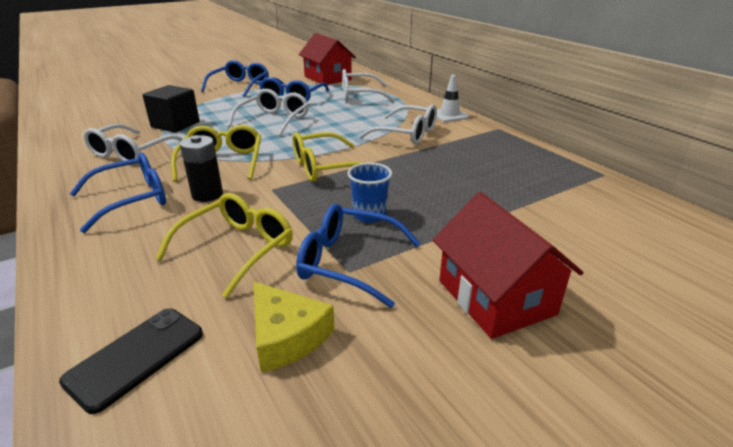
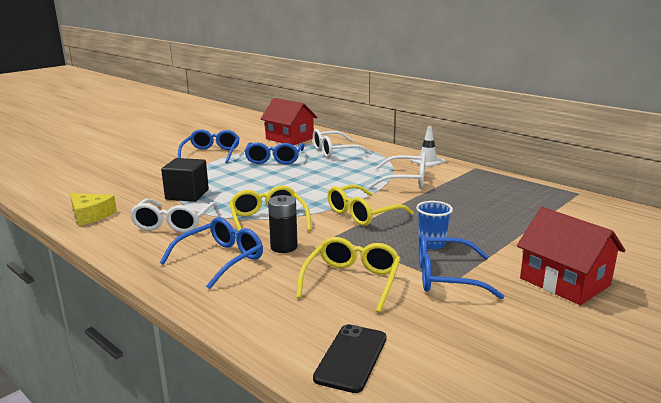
camera: 15 degrees left, 10 degrees down
(274, 120) = (278, 181): white glasses -> none
(286, 336) = (446, 327): yellow cheese -> yellow cheese (90, 215)

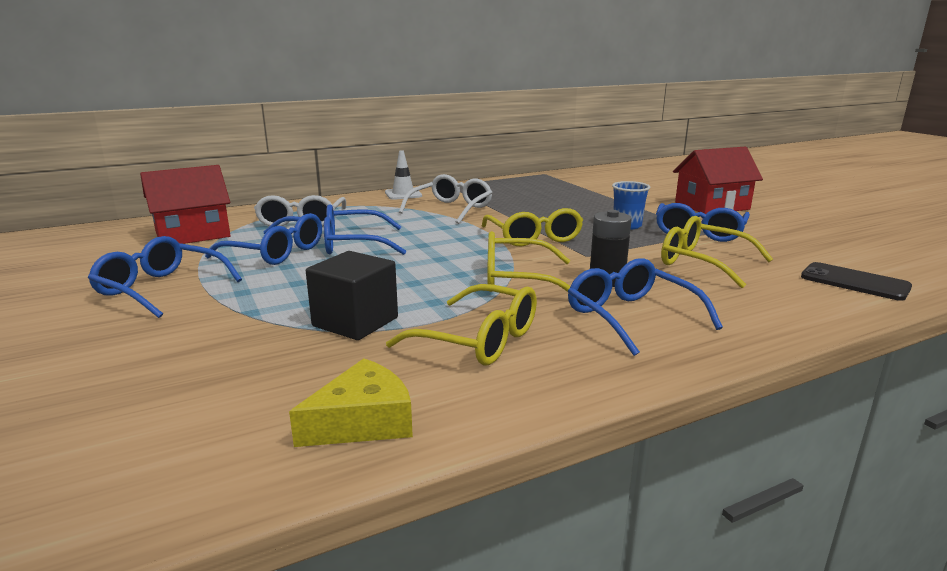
camera: 70 degrees left, 0 degrees up
(173, 223) = (478, 340): white glasses -> yellow glasses
(302, 171) = (354, 244): none -> blue glasses

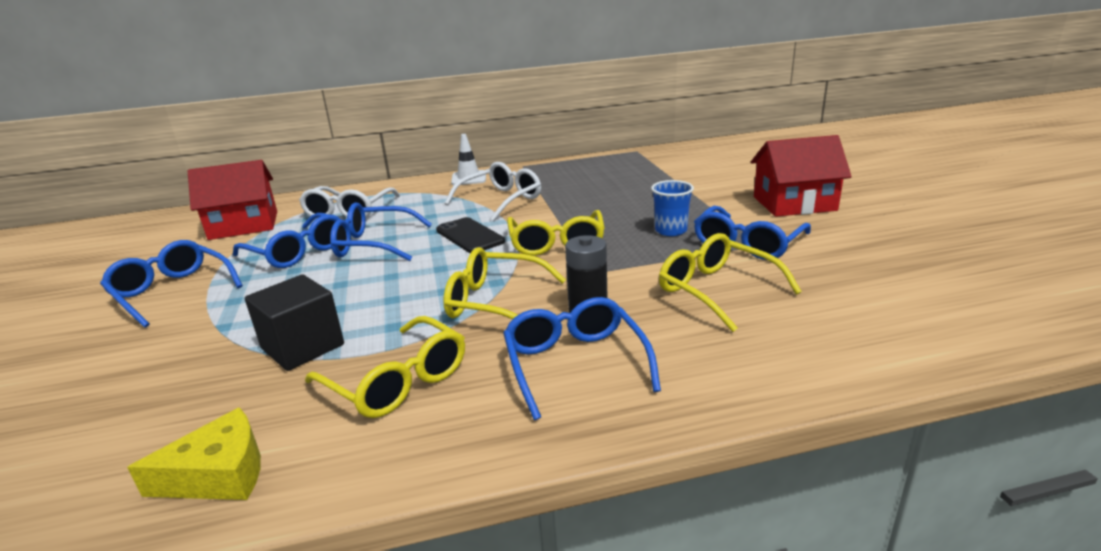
camera: 15 degrees right, 5 degrees up
(854, 282) = (882, 333): black phone -> black phone (469, 236)

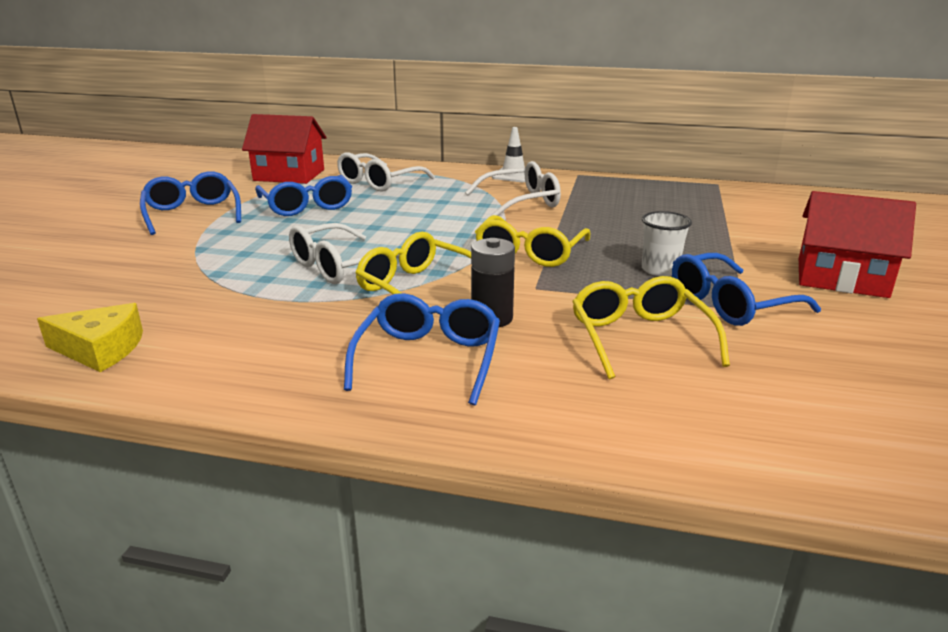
camera: 25 degrees right, 0 degrees up
(303, 347) = (237, 279): black cube -> none
(374, 244) = (371, 214): blue glasses -> none
(397, 381) = (276, 326): yellow glasses -> none
(398, 303) = (340, 267): none -> white glasses
(469, 236) = (458, 227): black phone -> none
(671, 230) = (660, 270): blue cup -> white cup

